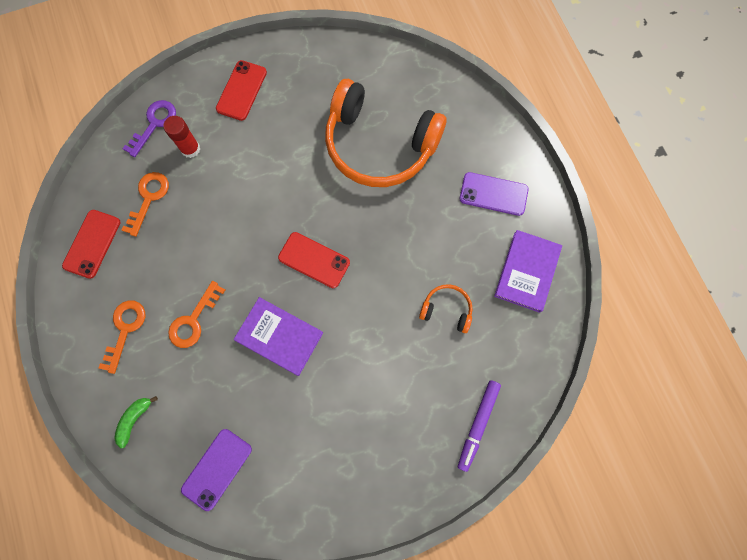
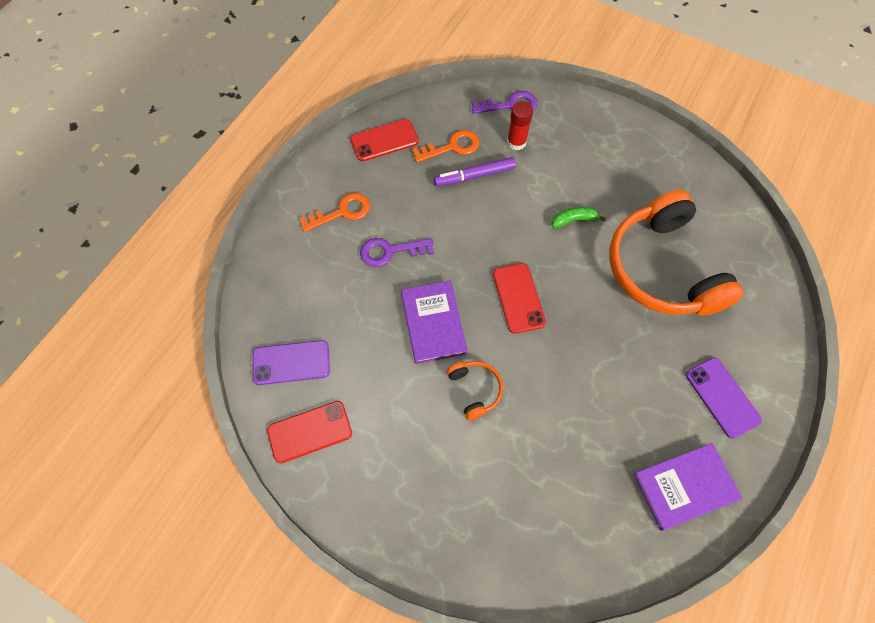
camera: 50 degrees right, 10 degrees down
(134, 419) = (281, 273): green banana -> green banana (574, 220)
(193, 320) = (390, 251): orange key -> purple key
(241, 90) = (596, 137): red phone -> red phone (310, 432)
(446, 309) = (581, 441): orange headphones -> orange headphones (475, 390)
(477, 424) = (506, 554): purple marker -> purple marker (474, 176)

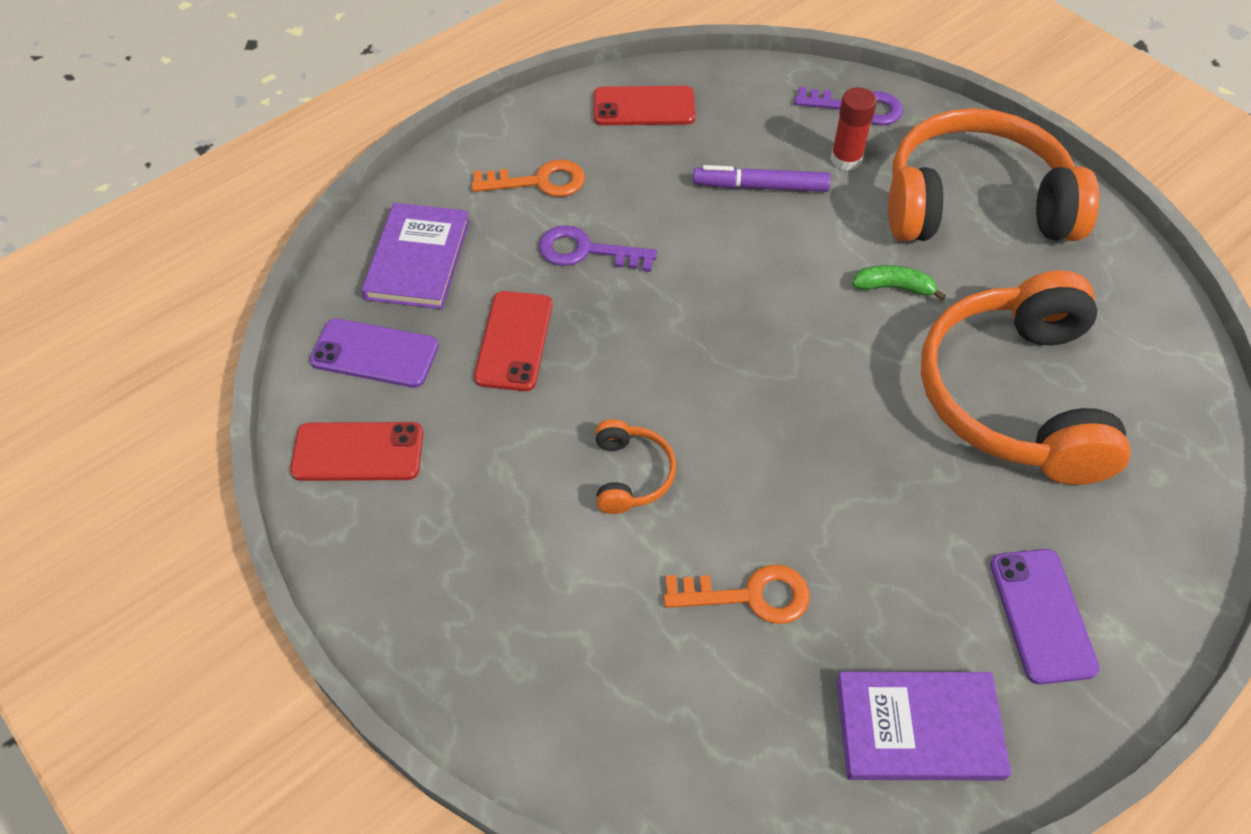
camera: 20 degrees right, 10 degrees down
(433, 323) = (608, 364): purple book -> purple book (418, 259)
(452, 147) = (742, 140): orange key -> orange key (749, 595)
(518, 298) = (756, 369): red phone -> red phone (514, 341)
(598, 150) = (974, 203): none -> orange headphones

